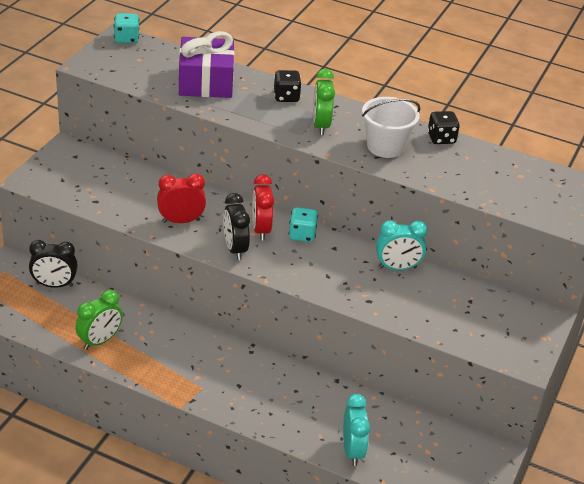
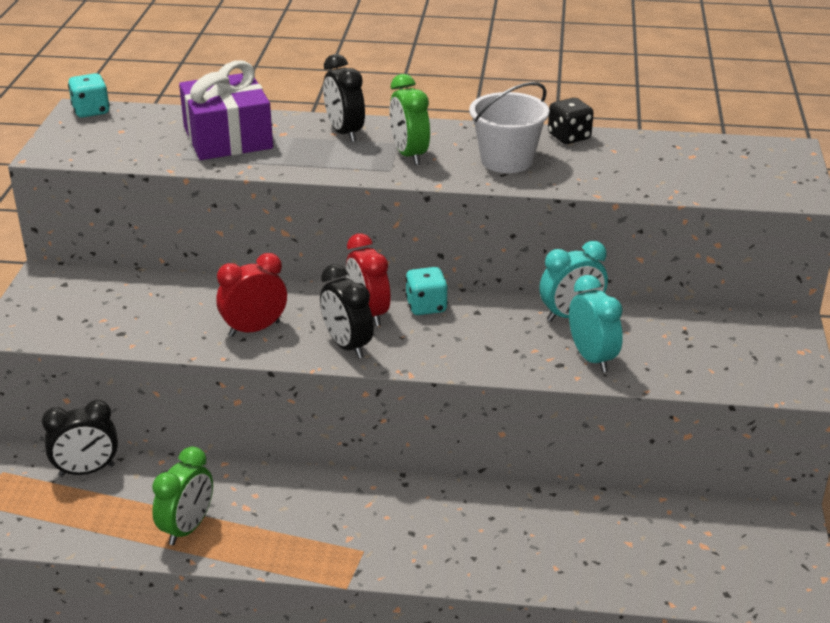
camera: 15 degrees left, 5 degrees down
(286, 97) = (344, 133): black dice -> black clock
(352, 450) = (609, 574): turquoise clock -> turquoise clock (592, 358)

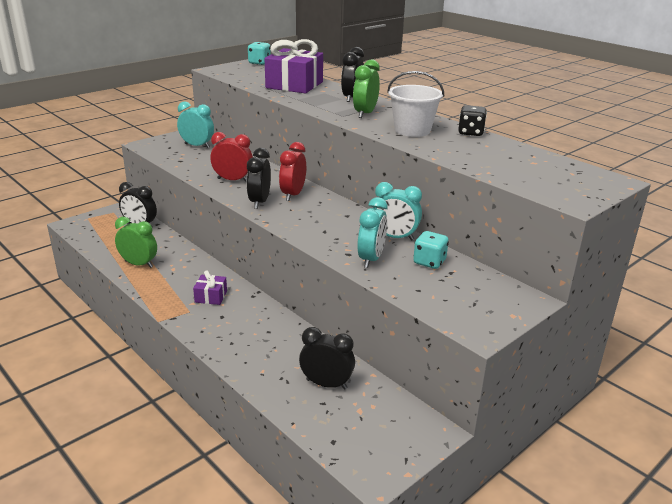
camera: 40 degrees right, 5 degrees down
(99, 295) = (197, 146): none -> turquoise clock
(187, 528) = (139, 264): green clock -> green clock turned 135 degrees counterclockwise
(358, 515) = (211, 296): none -> purple gift
(426, 306) = (325, 203): turquoise dice -> turquoise dice (429, 262)
(637, 539) = (326, 384): none -> black clock

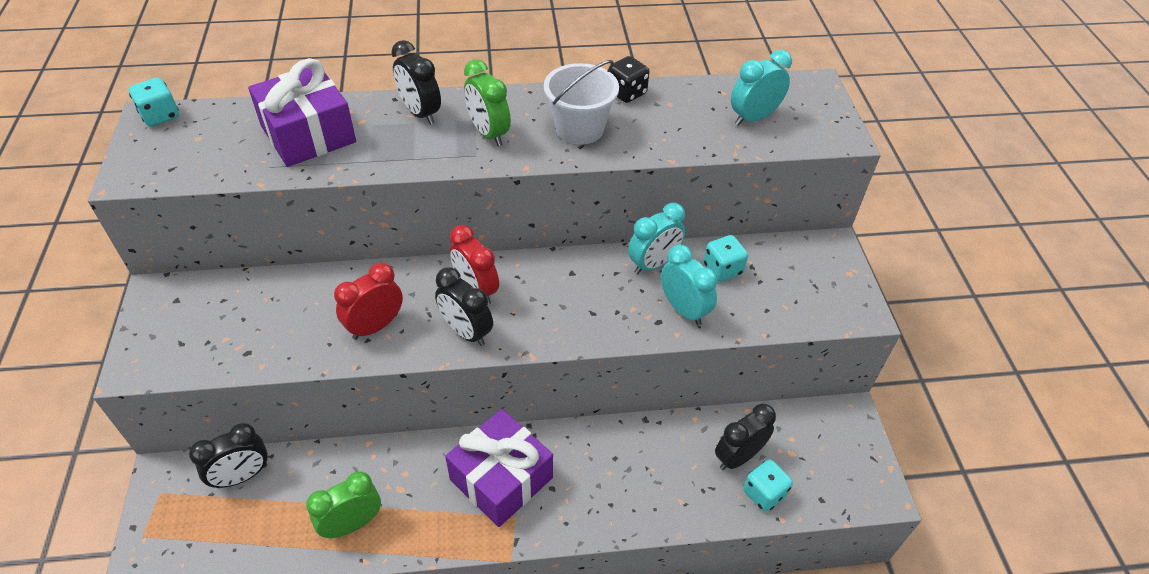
camera: 55 degrees left, 20 degrees up
(197, 146) = (214, 309): turquoise clock -> turquoise clock (753, 118)
(211, 296) = (501, 478): purple gift -> purple gift, size x2.04
(307, 408) = (764, 493): none -> turquoise dice

